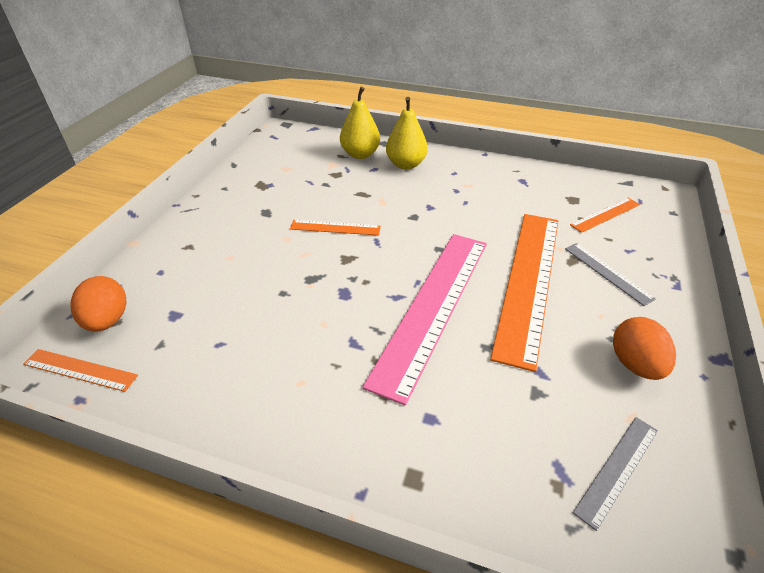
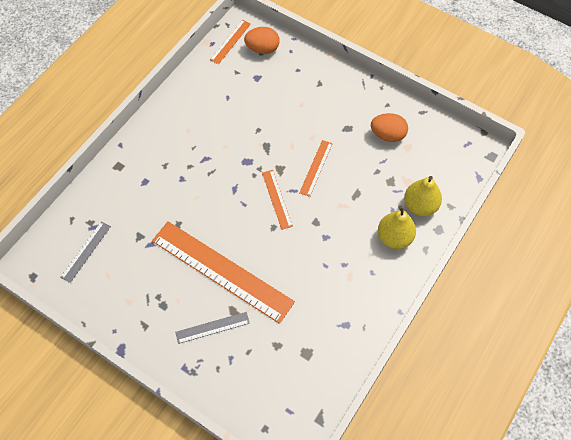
camera: 105 degrees right, 20 degrees up
(432, 306) = (219, 205): pink ruler -> none
(605, 215) = (278, 367): orange ruler -> orange ruler (276, 199)
(617, 469) = (86, 251): grey ruler -> grey ruler turned 60 degrees clockwise
(635, 364) = (136, 297): orange egg -> orange egg (387, 135)

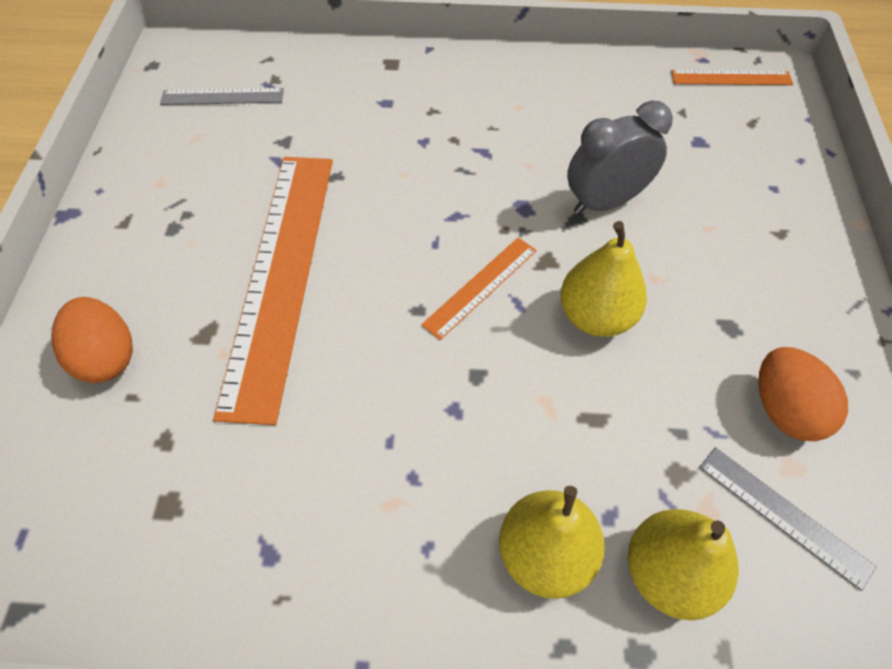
camera: 60 degrees right, 5 degrees down
(212, 327) = (159, 316): grey ruler -> grey ruler (784, 515)
(262, 49) = (762, 122): orange egg -> orange egg (107, 357)
(264, 131) = (605, 202): none -> grey clock
(316, 168) = (596, 316): orange ruler -> yellow pear

